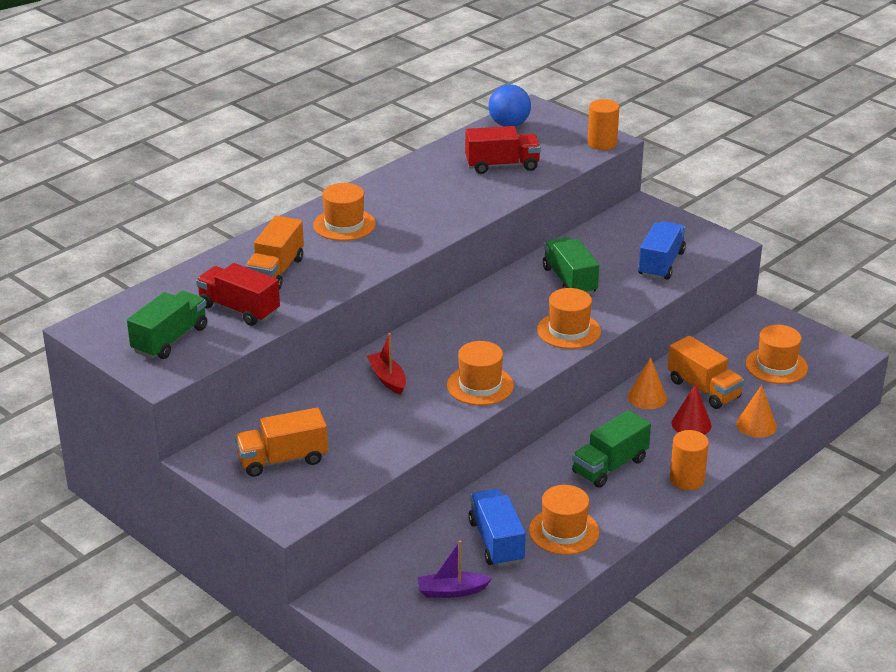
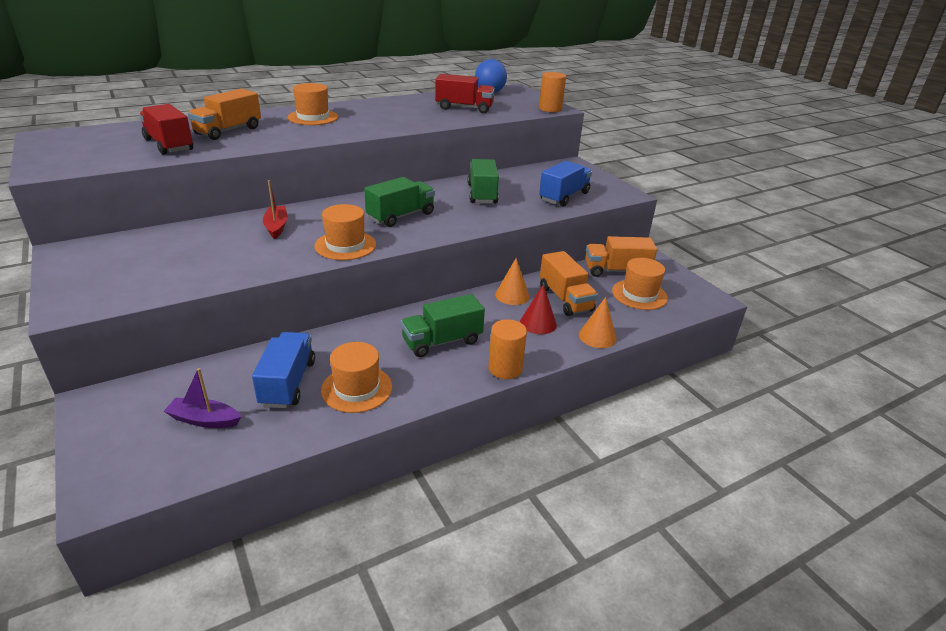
camera: 15 degrees right, 0 degrees up
(170, 340) = (90, 152): green truck -> green truck (401, 216)
(282, 460) = (123, 264): orange truck -> orange truck (616, 271)
(568, 330) = (454, 223): orange hat -> none

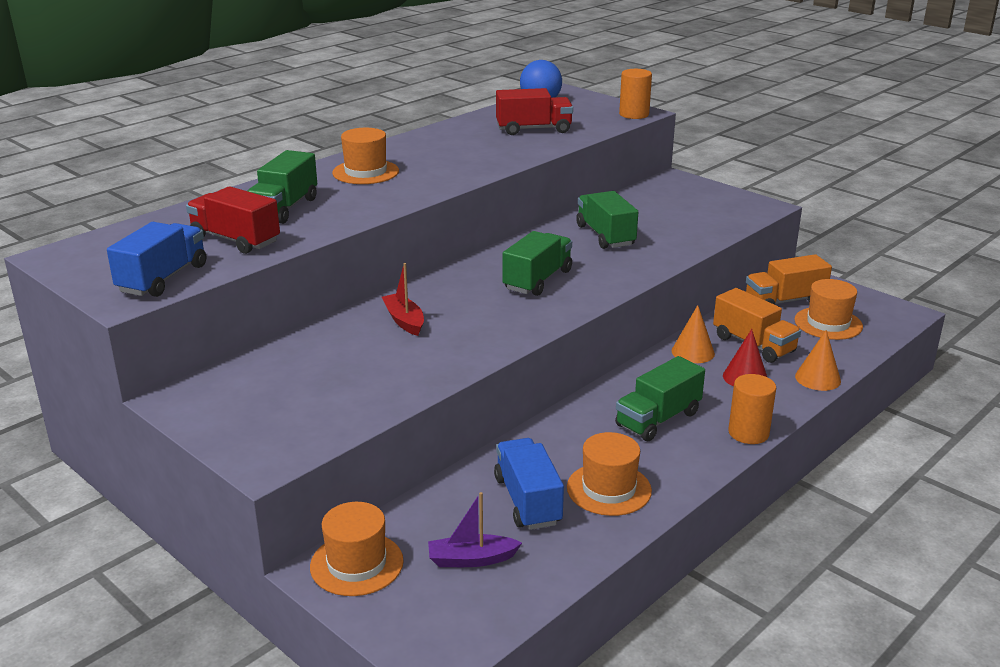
camera: 15 degrees left, 5 degrees down
(228, 131) = (284, 208): orange truck -> green truck
(345, 245) = (509, 327): orange hat -> orange hat (356, 564)
(564, 196) = (700, 222): blue truck -> blue truck (163, 279)

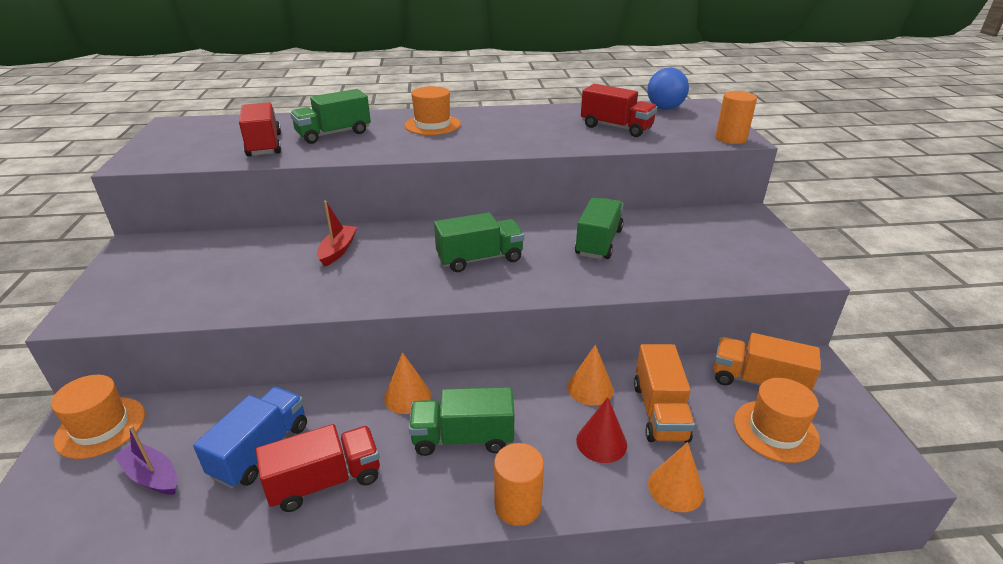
camera: 40 degrees right, 5 degrees up
(163, 279) = (178, 156): blue truck -> none
(577, 417) = (407, 396): none -> orange cone
(609, 489) = (325, 481): orange hat -> red truck

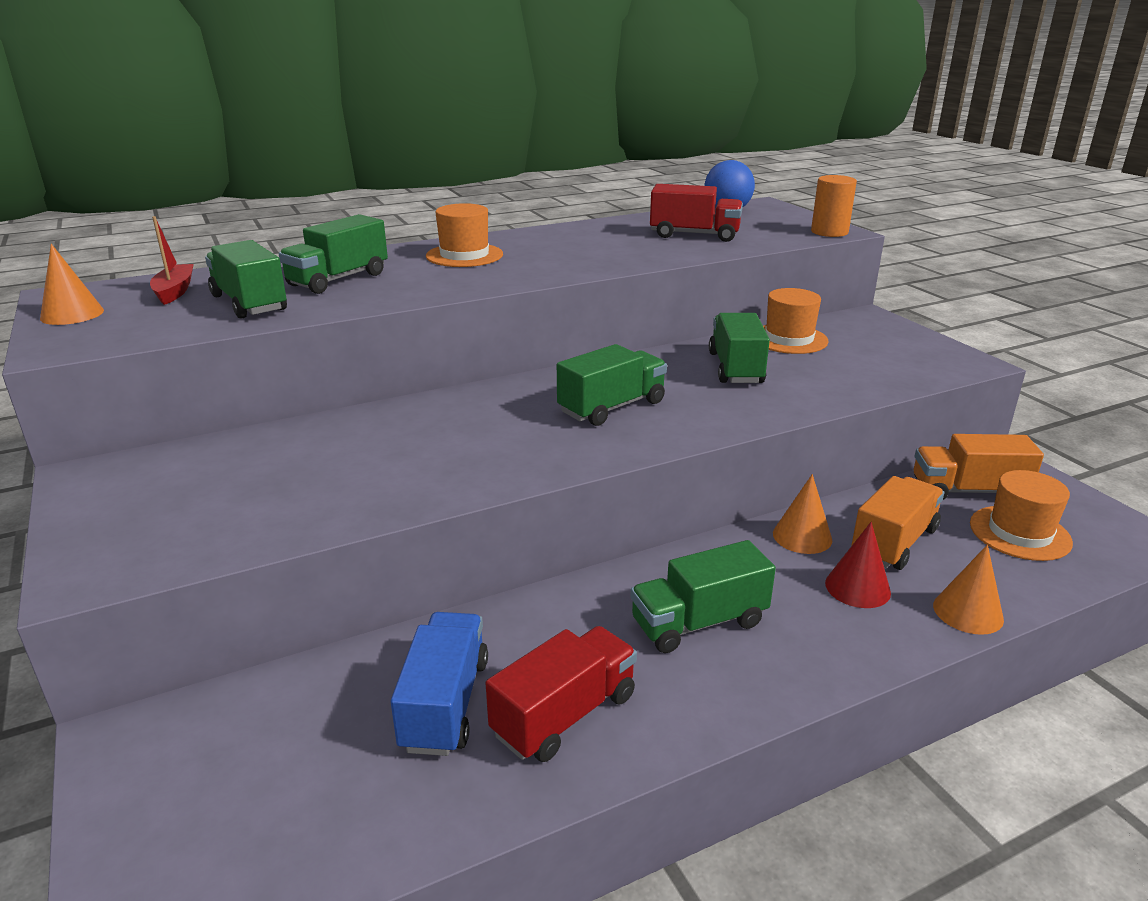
camera: 20 degrees left, 5 degrees down
(101, 427) = (167, 740): orange hat -> orange hat (789, 339)
(152, 476) = (306, 777): purple boat -> none
(264, 145) = (249, 303): red truck -> green truck
(338, 250) = (415, 429): red boat -> red boat (175, 291)
(407, 396) = (592, 595): orange cone -> orange cone (72, 314)
(518, 506) = (819, 675): orange cylinder -> none
(659, 411) = (894, 542): orange truck -> orange truck turned 120 degrees counterclockwise

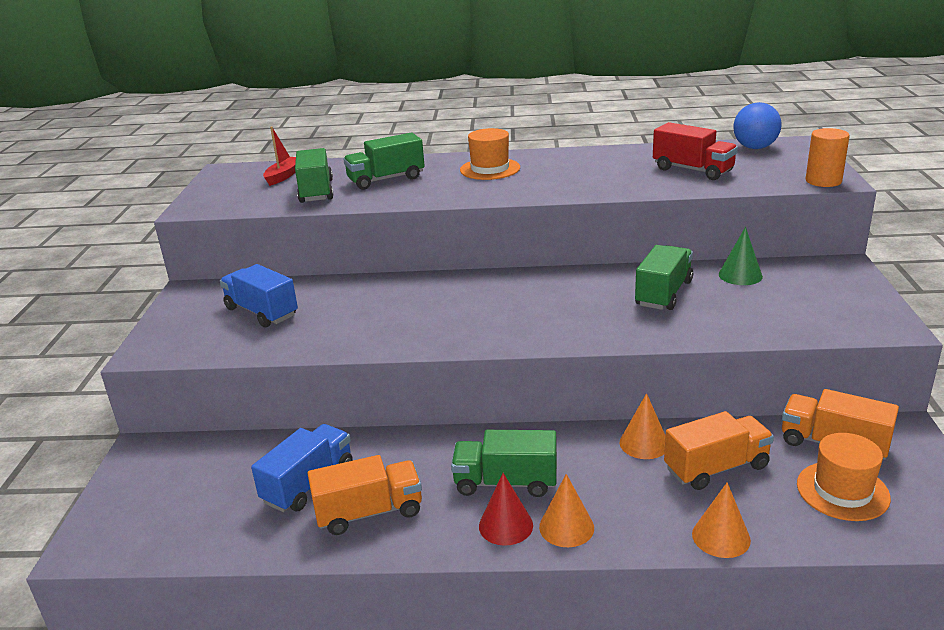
camera: 30 degrees right, 0 degrees up
(72, 314) = (217, 185): orange cone -> orange cone (566, 527)
(242, 480) = (261, 312): none -> blue truck
(564, 715) = (369, 512): red truck -> orange truck
(612, 407) = (532, 308): green truck -> none
(789, 339) = (740, 275): orange hat -> green cone
(857, 587) = (649, 493): red cone -> red cone (505, 525)

